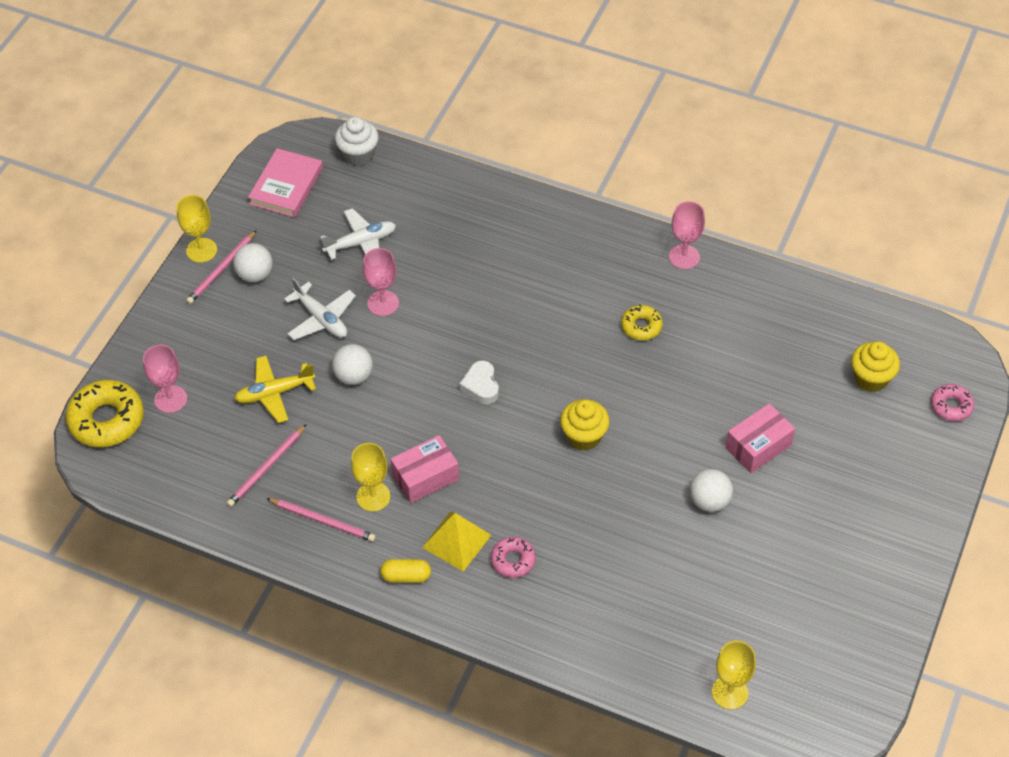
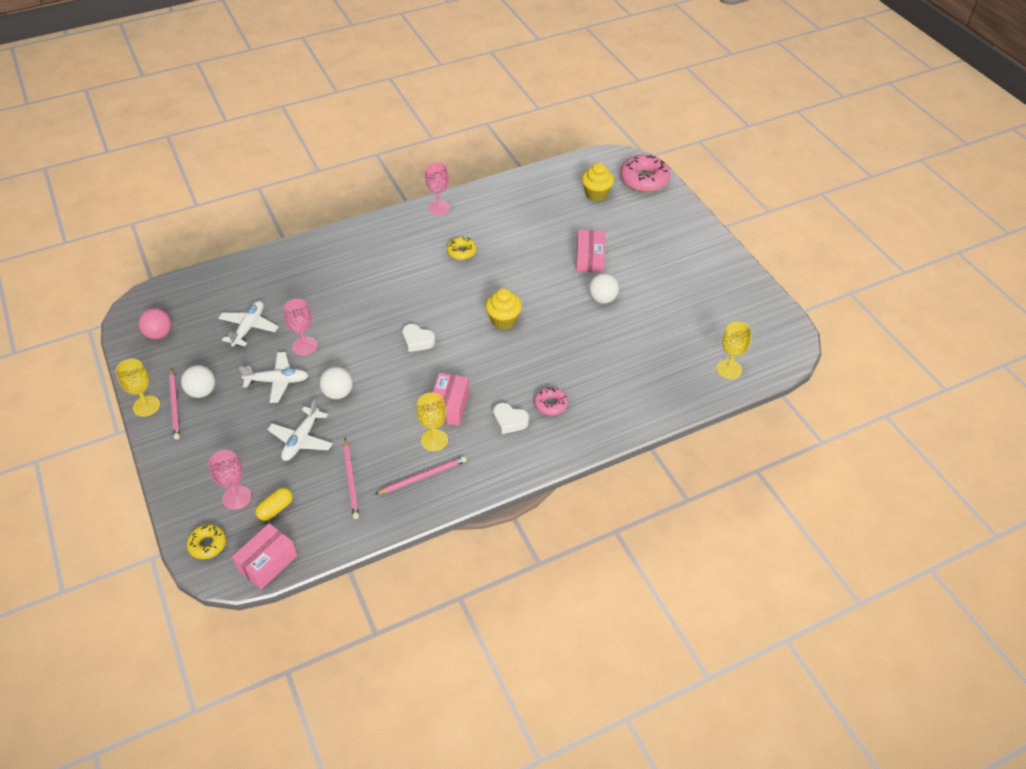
camera: 50 degrees left, 5 degrees down
(107, 420) = (207, 544): yellow donut -> yellow donut, size x0.56
(127, 478) = (267, 563): none -> pink box
(274, 393) = (301, 440): yellow plane -> white plane
(286, 186) = (159, 334): pink book -> pink ball
(358, 154) = (185, 287): white cupcake -> none
(406, 576) = (507, 461): yellow capsule -> yellow capsule (275, 509)
(456, 541) = (509, 421): yellow pyramid -> white heart
(951, 406) = (644, 179): pink donut -> pink donut, size x1.79

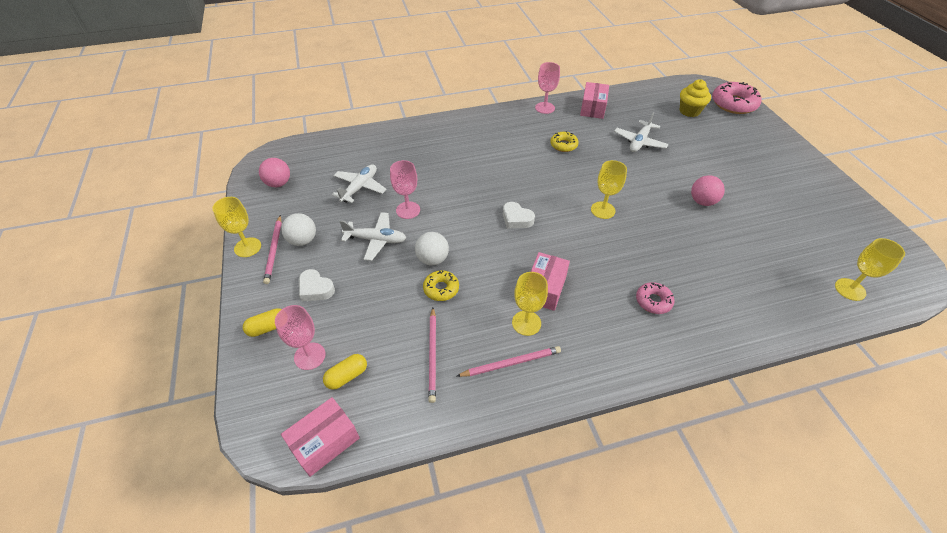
camera: 10 degrees right, 0 degrees up
(190, 478) = (268, 327): none -> yellow capsule
(207, 544) = (265, 407): yellow donut -> yellow donut (441, 289)
(301, 440) = (388, 302): white plane -> white plane (639, 142)
(503, 320) = (603, 210): yellow cupcake -> yellow goblet
(509, 421) = (608, 313): white heart -> white heart (315, 289)
(589, 259) = (686, 164): pink box -> pink box (593, 108)
(602, 299) = (702, 202): white ball -> pink ball

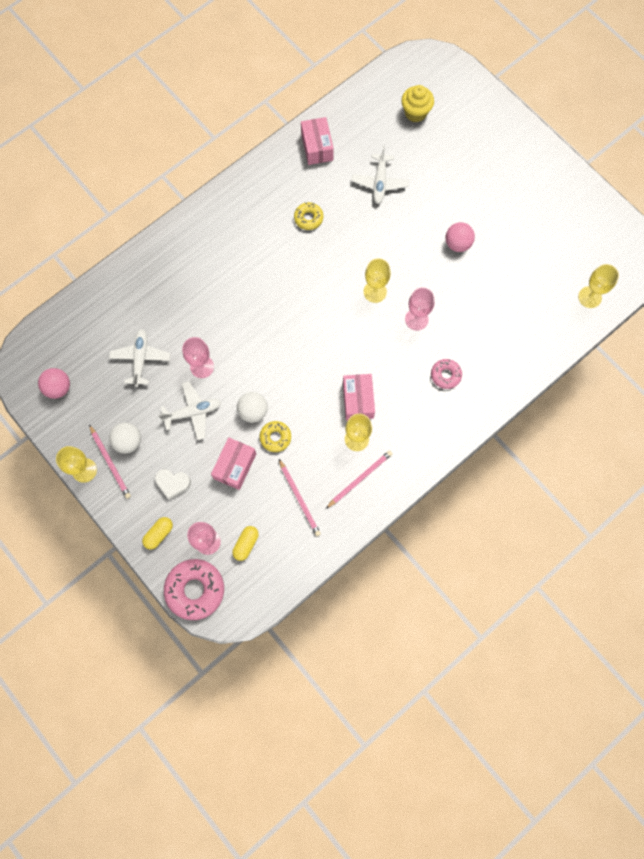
camera: 25 degrees left, 25 degrees up
(325, 442) = (260, 596): pink box -> pink box (235, 466)
(516, 219) = (304, 335): white heart -> none
(545, 108) = (267, 167): pink goblet -> pink goblet (416, 319)
(733, 104) = (456, 82): pink donut -> pink donut (195, 590)

